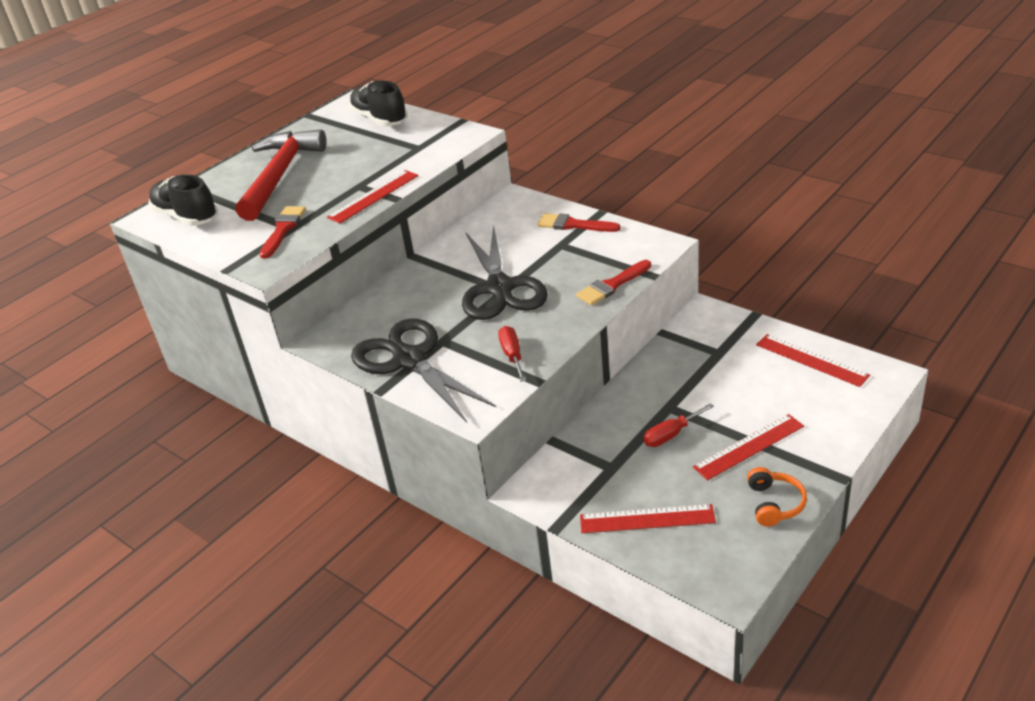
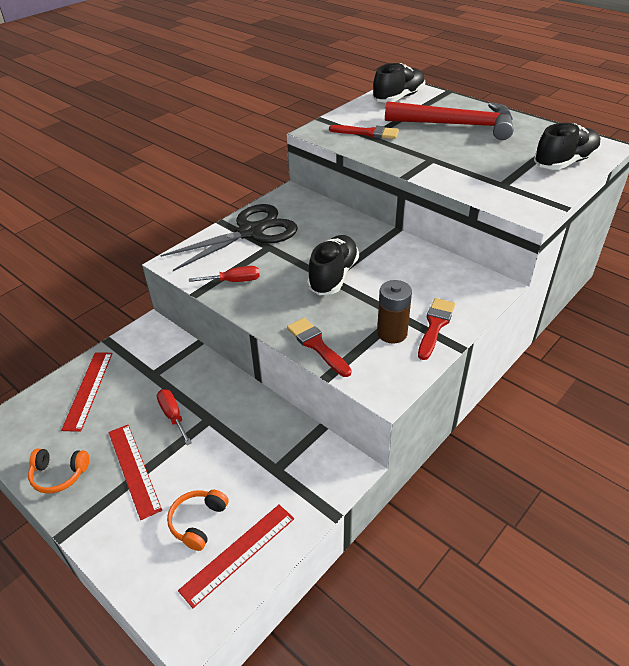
camera: 90 degrees right, 5 degrees up
(374, 196) = (411, 166): red ruler -> none
(500, 288) = (333, 276): black scissors -> black shoe
(587, 246) = (392, 333): none -> brown battery
(791, 389) = (198, 522): none -> orange headphones

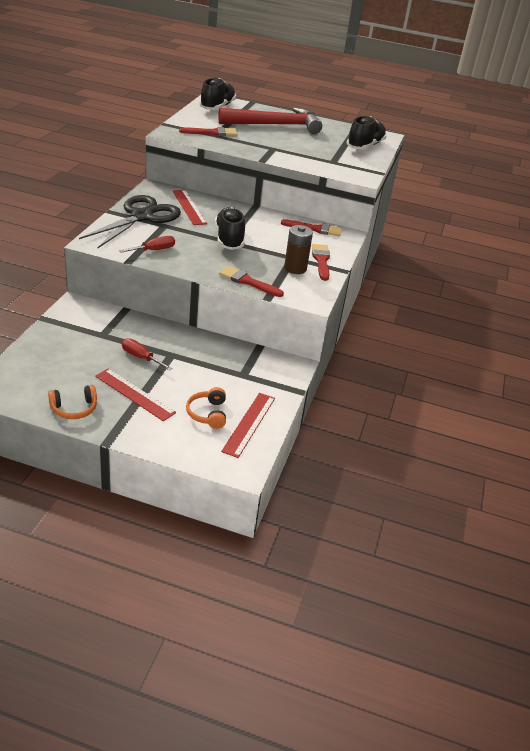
camera: 30 degrees left, 5 degrees down
(88, 390) = (53, 353): red ruler -> red ruler (189, 207)
(455, 273) = (315, 229): none -> red brush

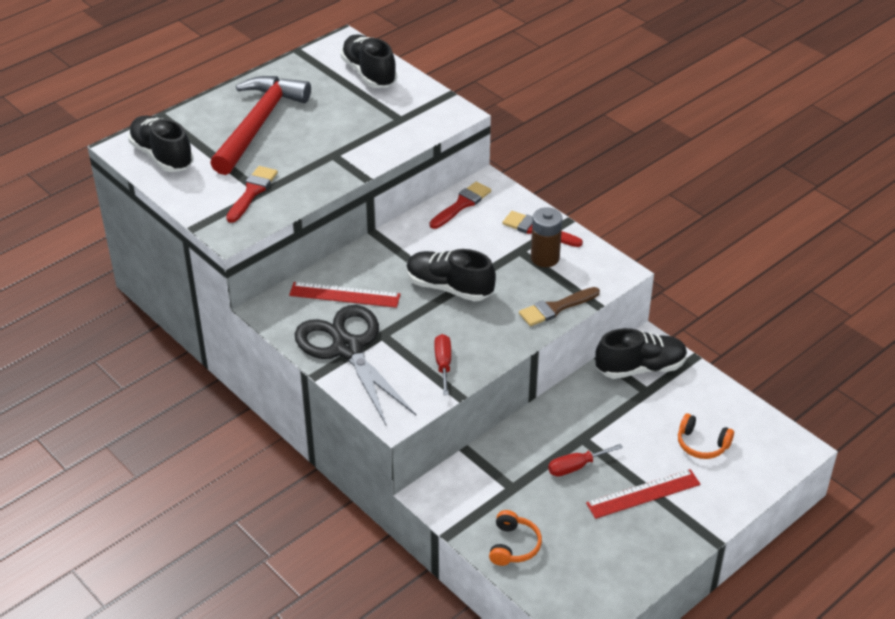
camera: 55 degrees left, 5 degrees up
(74, 408) = (647, 553): orange headphones -> orange headphones (513, 546)
(247, 281) = (555, 308): red brush -> brown brush
(249, 424) = (731, 418): red ruler -> none
(265, 367) = (640, 368): none -> black shoe

